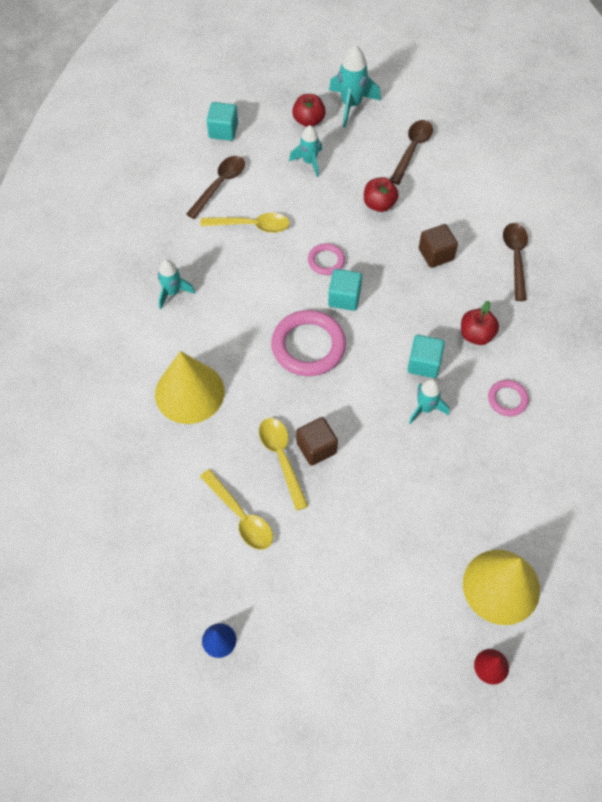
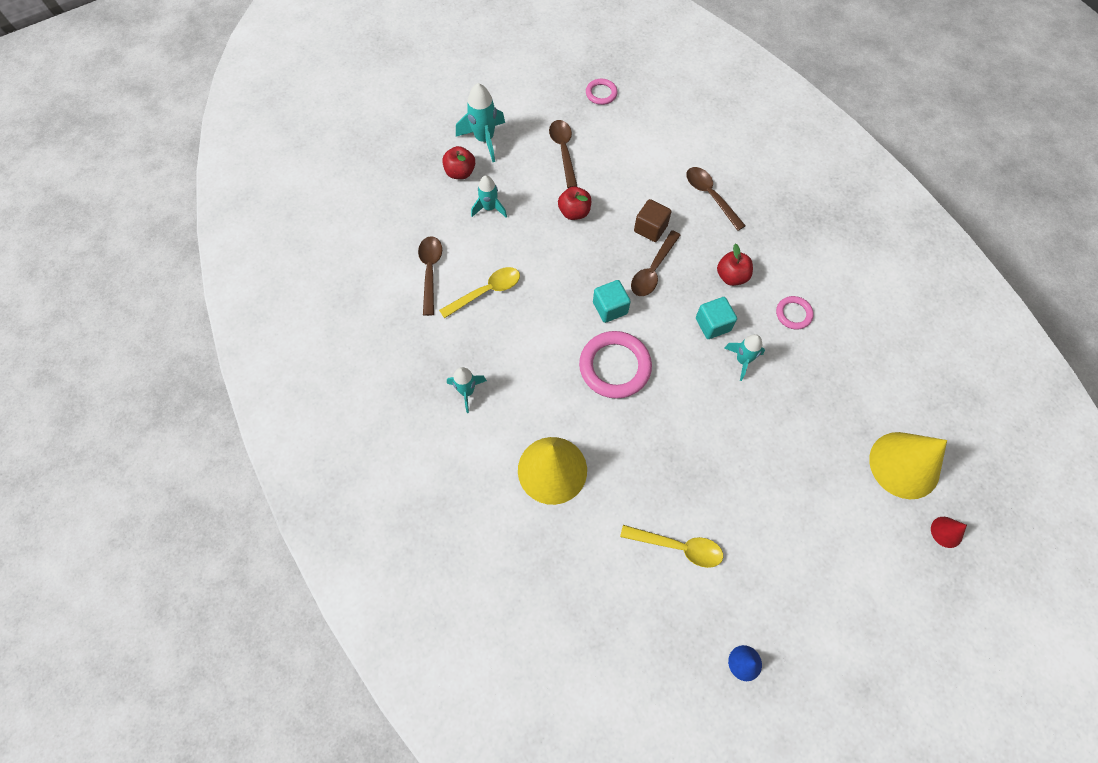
camera: 35 degrees left, 5 degrees up
(223, 131) = (394, 221): turquoise cube -> none
(281, 458) = (669, 475): yellow spoon -> none
(316, 448) = (689, 448): brown cube -> none
(326, 261) = (571, 285): pink ring -> pink ring (601, 93)
(408, 289) = (653, 270): none -> brown spoon

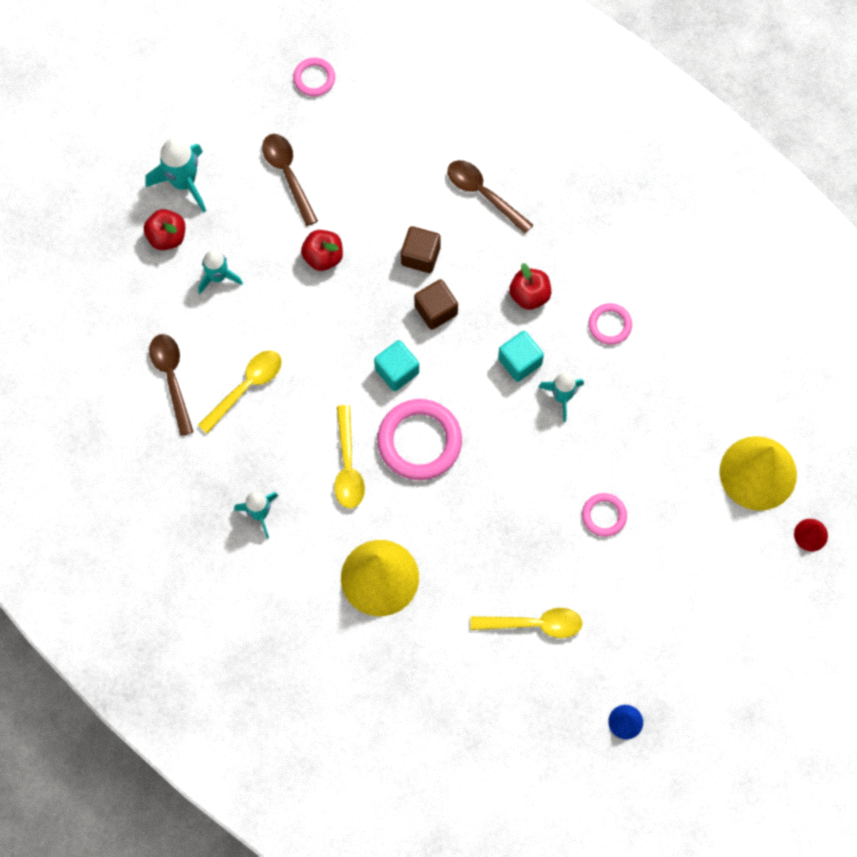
camera: 15 degrees left, 5 degrees up
(550, 371) = (348, 465): none -> yellow spoon
(653, 270) = (436, 310): brown spoon -> brown cube
(760, 467) = (604, 515): none -> pink ring

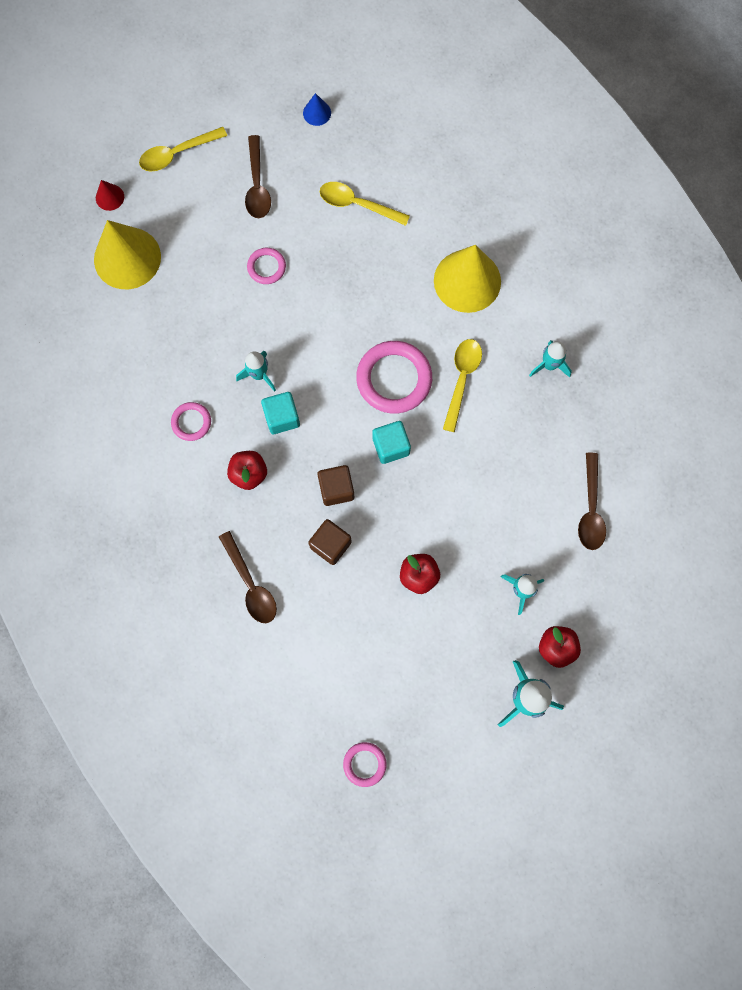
camera: 160 degrees left, 5 degrees up
(246, 387) = (527, 478): yellow spoon -> yellow spoon (177, 153)
(288, 175) = (424, 670): brown spoon -> brown spoon (257, 185)

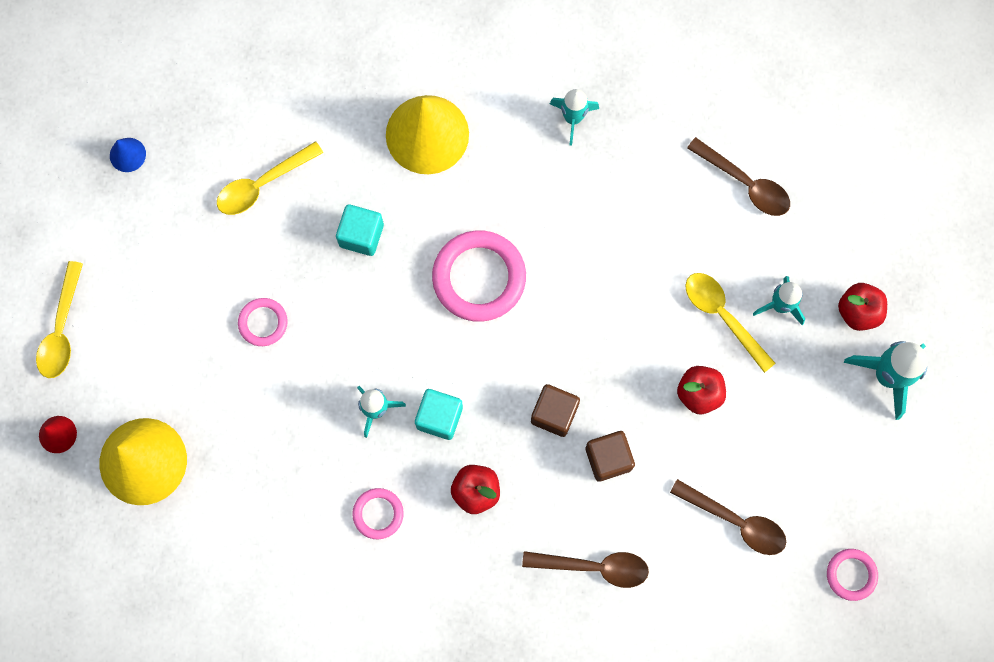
camera: 55 degrees left, 0 degrees up
(257, 185) = (163, 270): brown spoon -> brown spoon (735, 521)
(391, 446) = (547, 329): turquoise cube -> turquoise cube (361, 235)
(462, 379) = (527, 212): yellow spoon -> yellow spoon (722, 316)

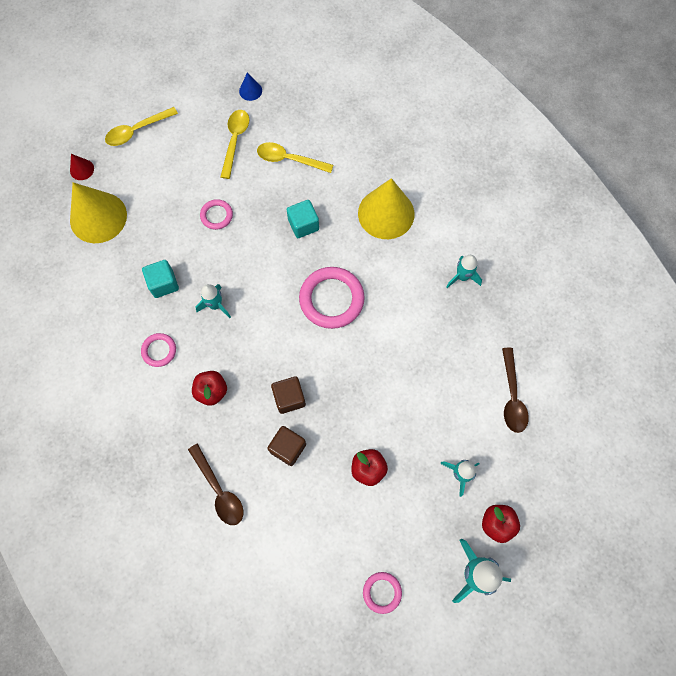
camera: 50 degrees right, 5 degrees down
(439, 417) = (237, 340): turquoise cube -> turquoise cube (163, 284)
(722, 316) = (424, 446): yellow spoon -> yellow spoon (235, 141)
(735, 521) = (310, 551): brown spoon -> none
(851, 574) = (334, 650): pink ring -> pink ring (382, 592)

